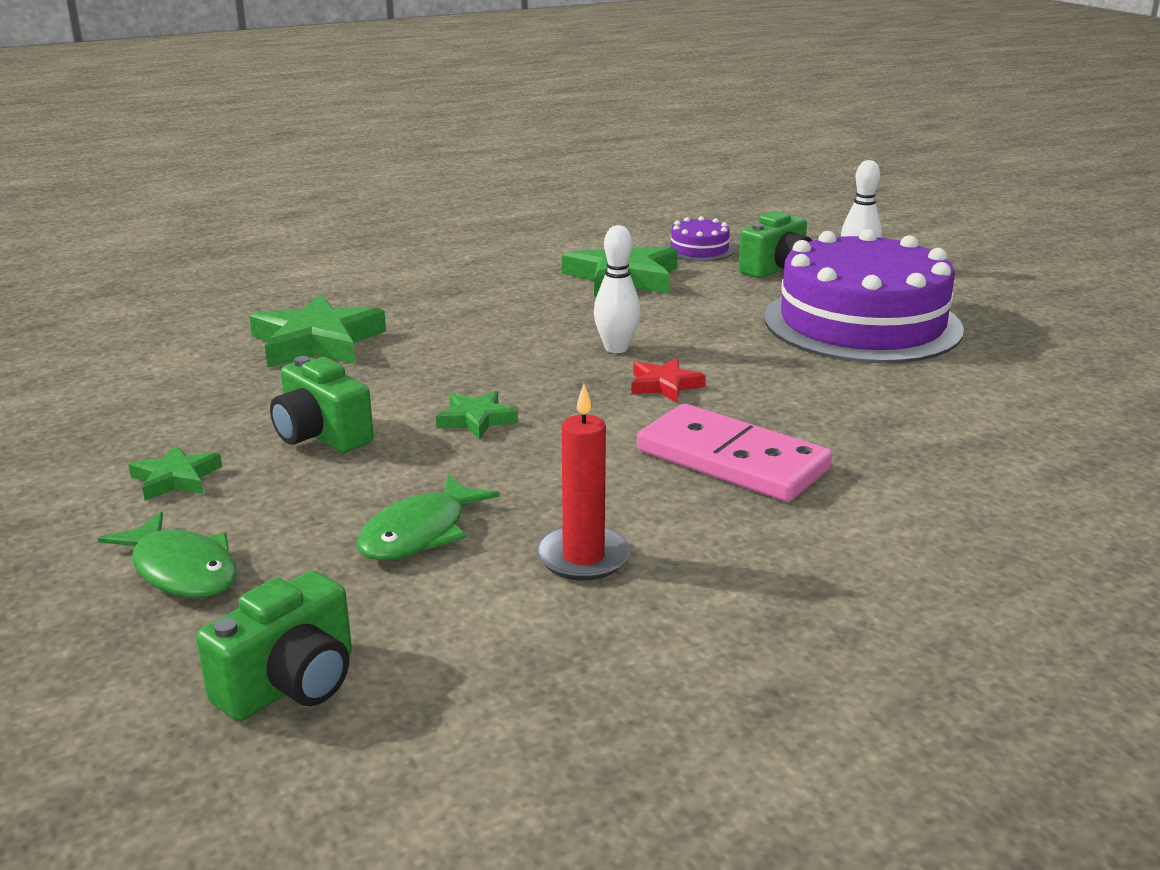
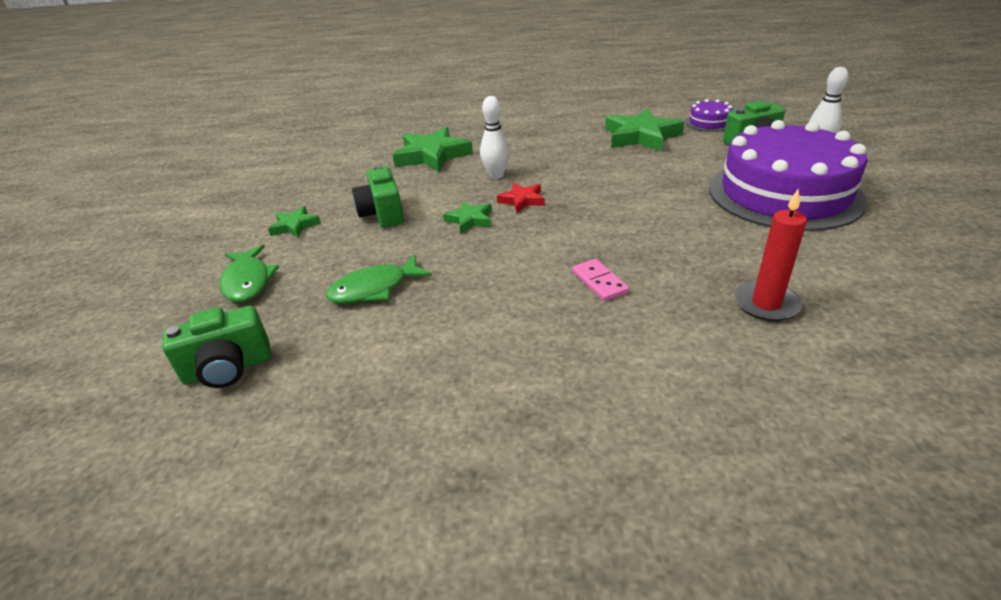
camera: 30 degrees right, 10 degrees up
(583, 557) = (446, 330): red candle -> red candle (766, 304)
(616, 348) = (594, 186): white bowling pin -> white bowling pin (496, 175)
(664, 385) = (602, 217): red star -> red star (522, 200)
(732, 460) = (599, 282): pink domino -> pink domino, size x0.48

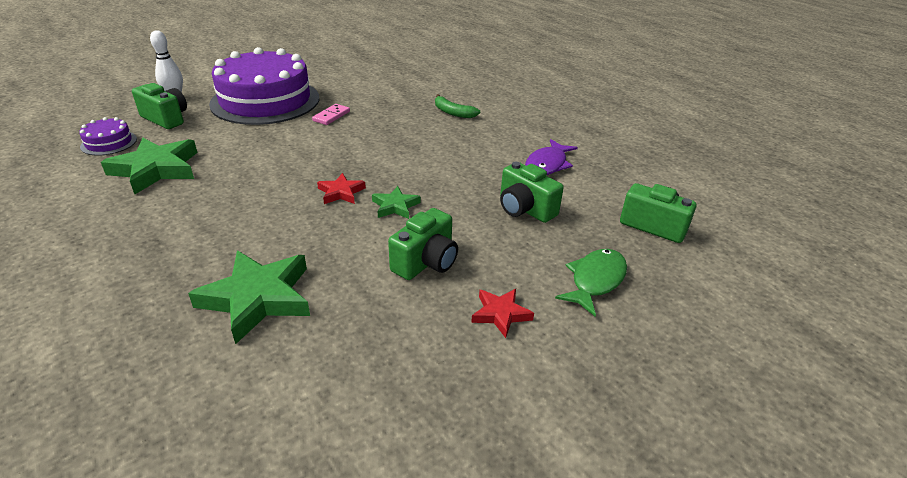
camera: 130 degrees left, 0 degrees up
(295, 226) = (500, 314): green star -> red star
(374, 289) = (525, 209): green fish -> green camera
(428, 352) = (547, 164): none -> purple fish
(496, 175) = (295, 224): white bowling pin -> none
(599, 282) = (428, 135): pink domino -> pink domino (331, 116)
(660, 330) = (453, 112): none -> green banana
(766, 304) = (404, 94): red candle -> none

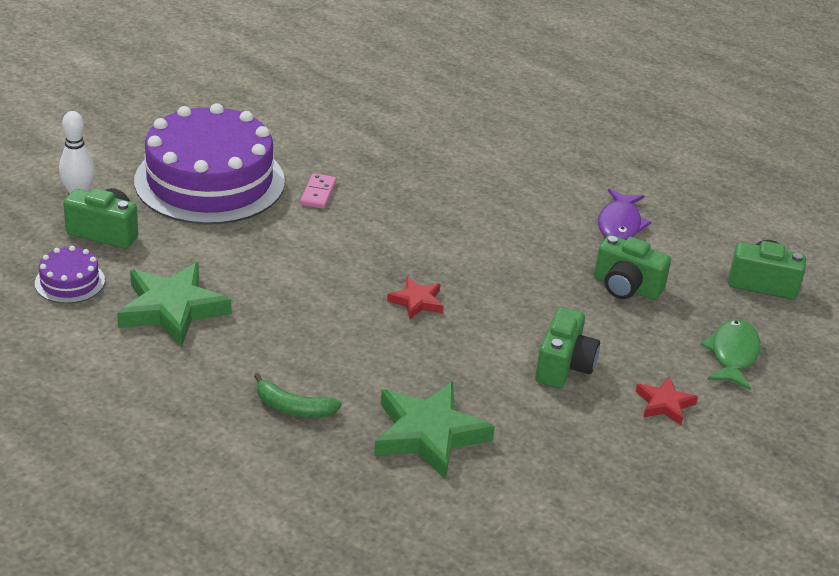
camera: 20 degrees left, 0 degrees up
(395, 206) = (489, 308): green star -> none
(453, 112) = (466, 163): green banana -> green banana (293, 408)

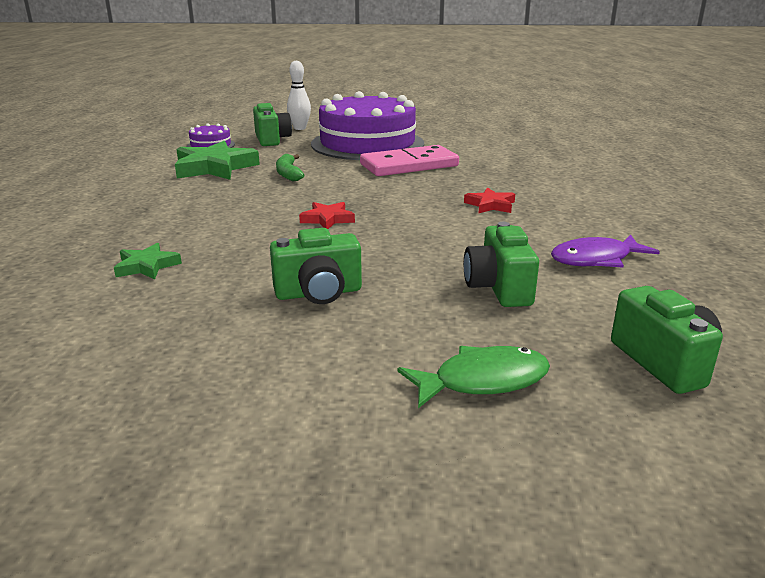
camera: 60 degrees right, 10 degrees down
(293, 408) = (138, 218): green banana -> green banana (288, 174)
(318, 193) = (409, 165): pink domino -> pink domino, size x2.10
(428, 434) = (147, 266): green star -> green star, size x0.52
(664, 404) = (322, 362): red star -> red star (490, 205)

